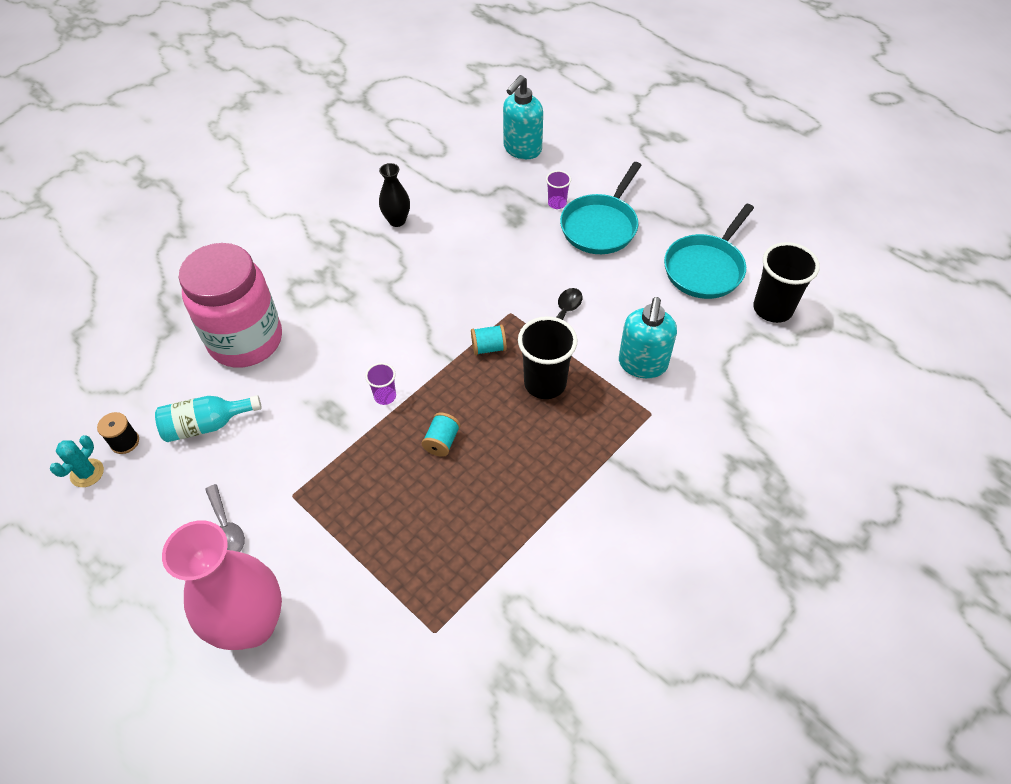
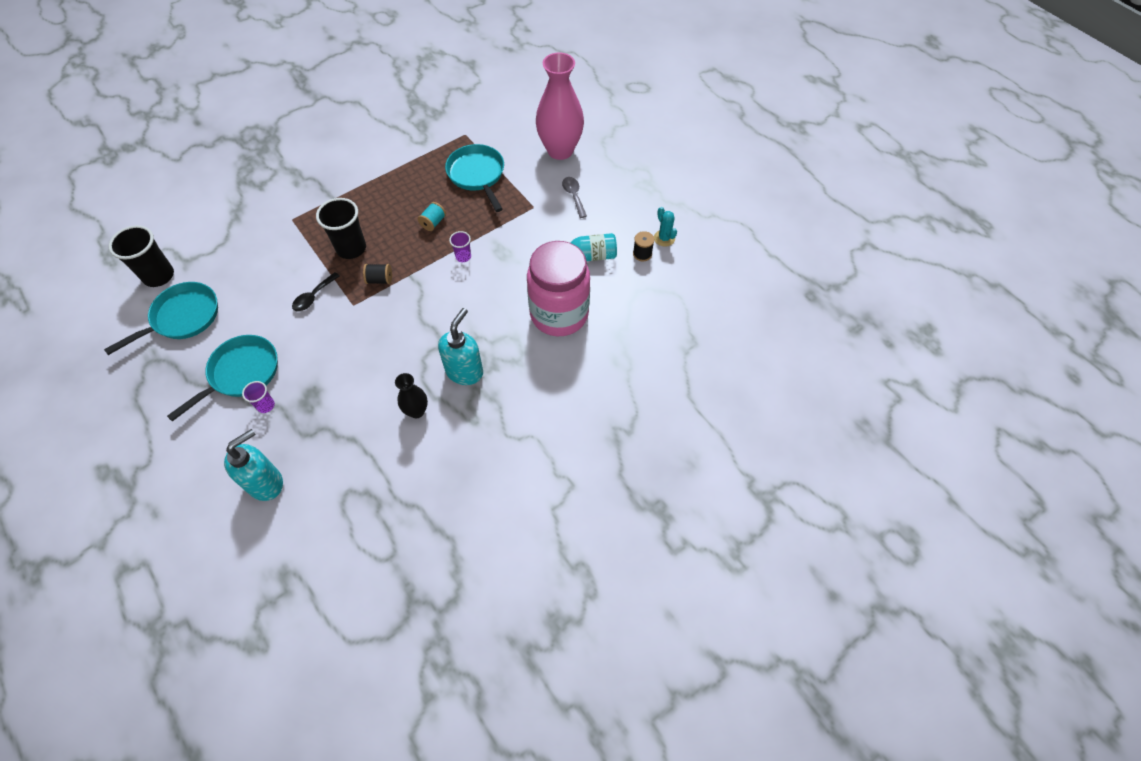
camera: 170 degrees left, 5 degrees up
(87, 473) = (664, 238): turquoise cactus -> turquoise cactus turned 60 degrees counterclockwise
(392, 541) = (477, 175): none -> turquoise pan
(489, 347) = (380, 280): turquoise spool -> black spool
(642, 364) = (278, 251): turquoise soap dispenser -> turquoise soap dispenser (465, 371)

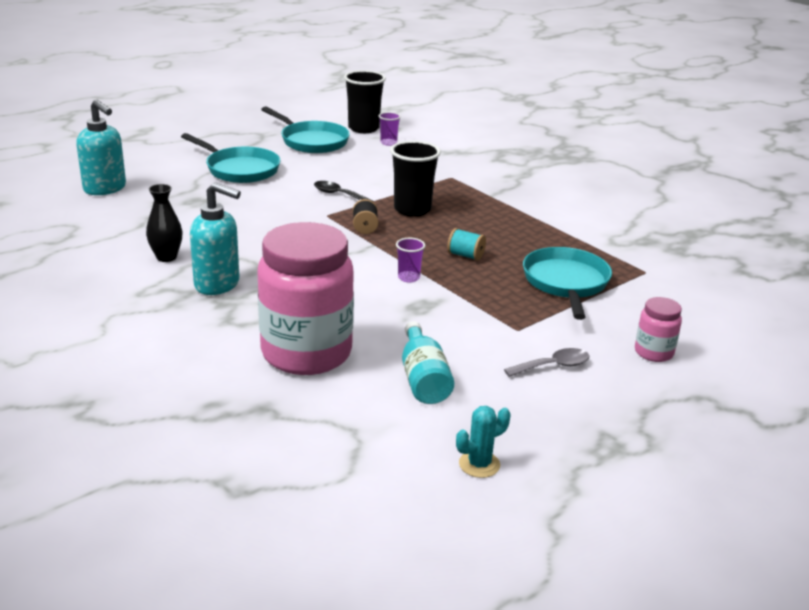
camera: 85 degrees right, 30 degrees down
(266, 405) = (197, 182): purple cup -> purple cup (388, 143)
(477, 175) = (566, 283): turquoise pan -> turquoise pan turned 60 degrees counterclockwise
(560, 150) = (653, 352): pink vase -> pink jar
(642, 254) = (437, 437): black spool -> none

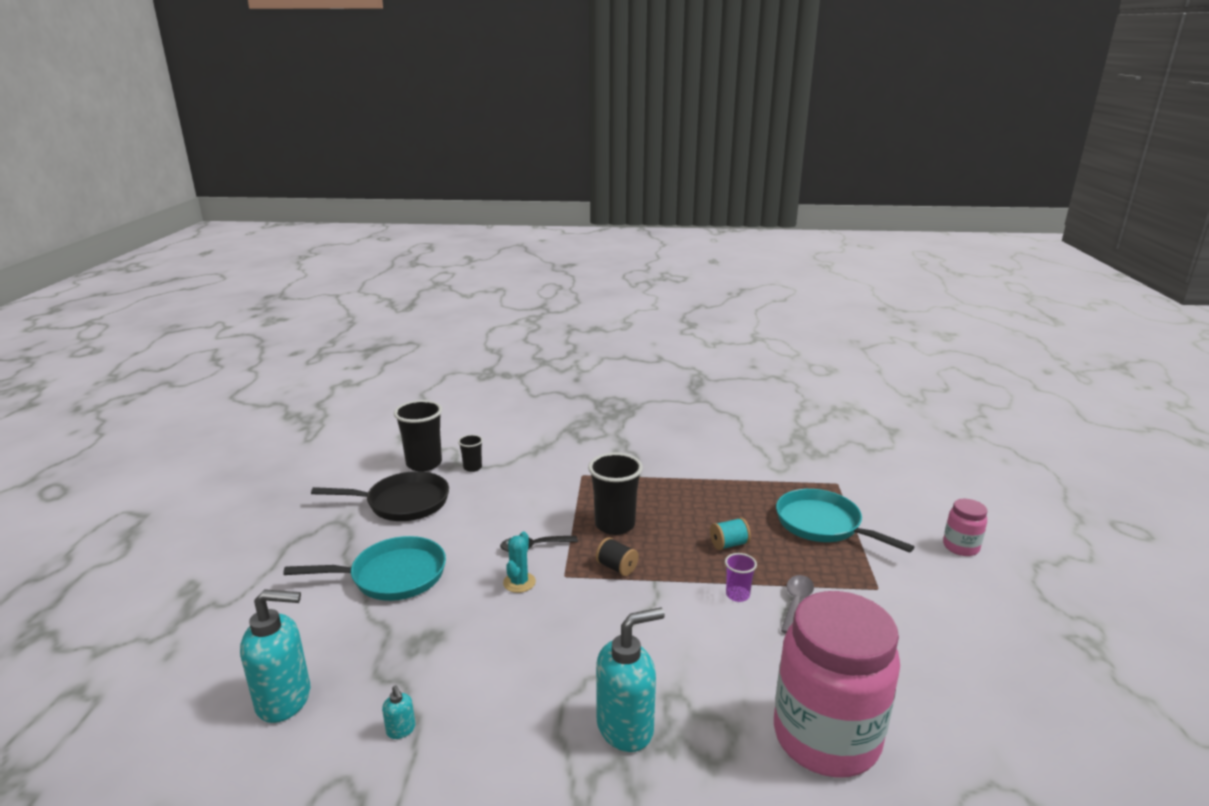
camera: 45 degrees left, 5 degrees down
(126, 225) = (401, 730): none -> turquoise soap dispenser
(166, 257) = (520, 736): black vase -> none
(311, 141) = (402, 503): turquoise pan -> black pan
(388, 143) = (472, 467): purple cup -> black cup
(423, 379) = (926, 686): turquoise bottle -> none
(479, 464) = (1089, 732): turquoise cactus -> turquoise cactus (519, 582)
(553, 366) = (950, 603): grey spoon -> grey spoon (796, 603)

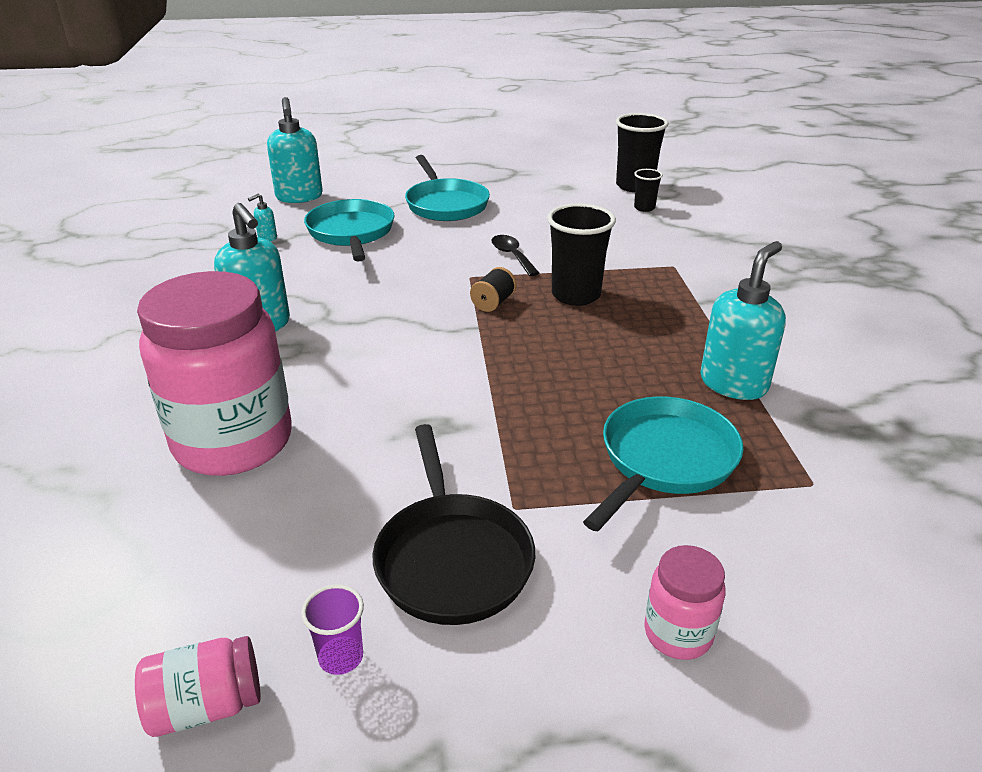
camera: 80 degrees right, 10 degrees up
(402, 503) = (558, 189): black pan -> black pan (452, 558)
(428, 651) = (351, 233): none -> turquoise pan
(519, 582) = (452, 256): turquoise cactus -> none
(729, 544) = (570, 374): turquoise spool -> none
(737, 595) = (465, 382): purple cup -> purple cup (341, 657)
(742, 485) = (734, 383): none -> turquoise soap dispenser
(796, 603) = (460, 428): grey spoon -> none
(1089, 734) = (206, 706): none -> pink jar

